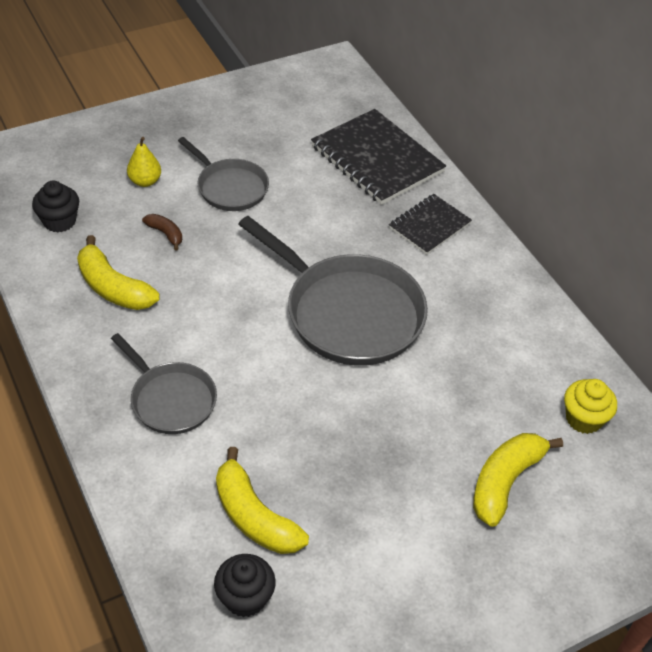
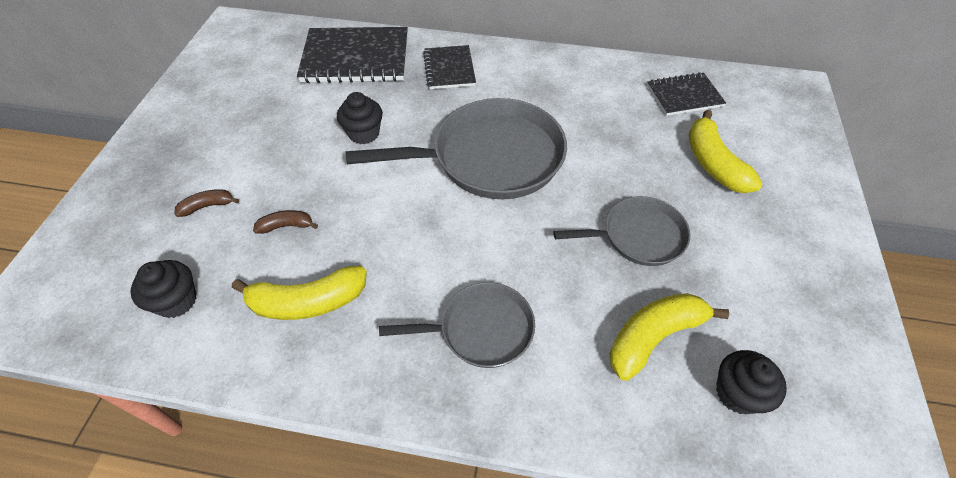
camera: 50 degrees left, 5 degrees up
(145, 181) = (208, 206): yellow pear -> brown banana
(230, 187) = (284, 154): grey pan -> grey pan (638, 236)
(254, 516) = (654, 337): yellow banana -> yellow banana turned 150 degrees clockwise
(296, 218) = (364, 133): none -> black cupcake
(583, 419) = (684, 96): yellow cupcake -> black notebook

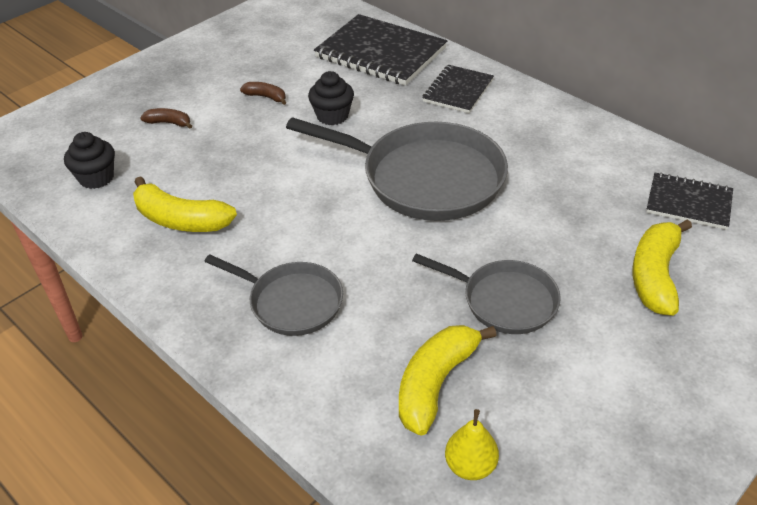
camera: 35 degrees right, 10 degrees down
(286, 226) = (212, 160): brown banana -> brown banana (266, 97)
(654, 337) = (436, 383): yellow banana -> yellow banana turned 60 degrees counterclockwise
(737, 393) = (470, 466): black cupcake -> yellow pear

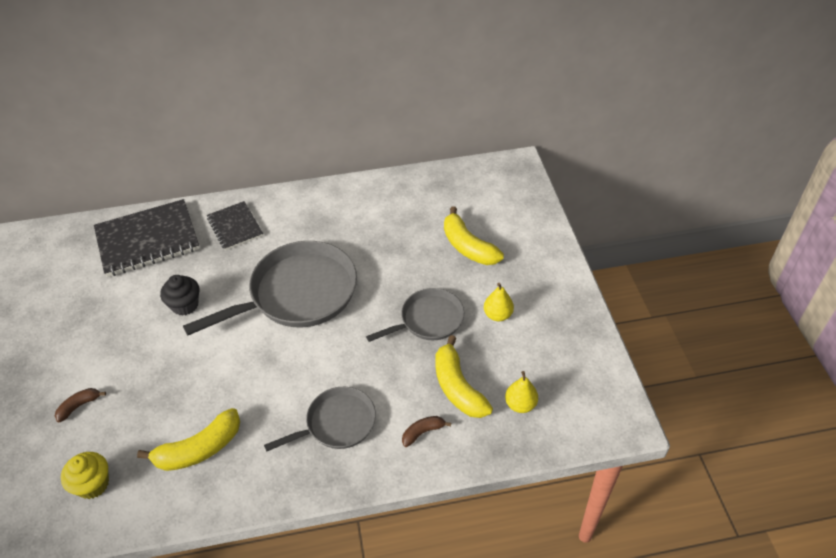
camera: 55 degrees left, 5 degrees up
(96, 178) = (93, 484): black cupcake -> yellow cupcake
(266, 97) = (119, 331): brown banana -> brown banana (422, 432)
(584, 363) = (497, 315): none -> yellow pear
(688, 203) = (433, 197): black notebook -> none

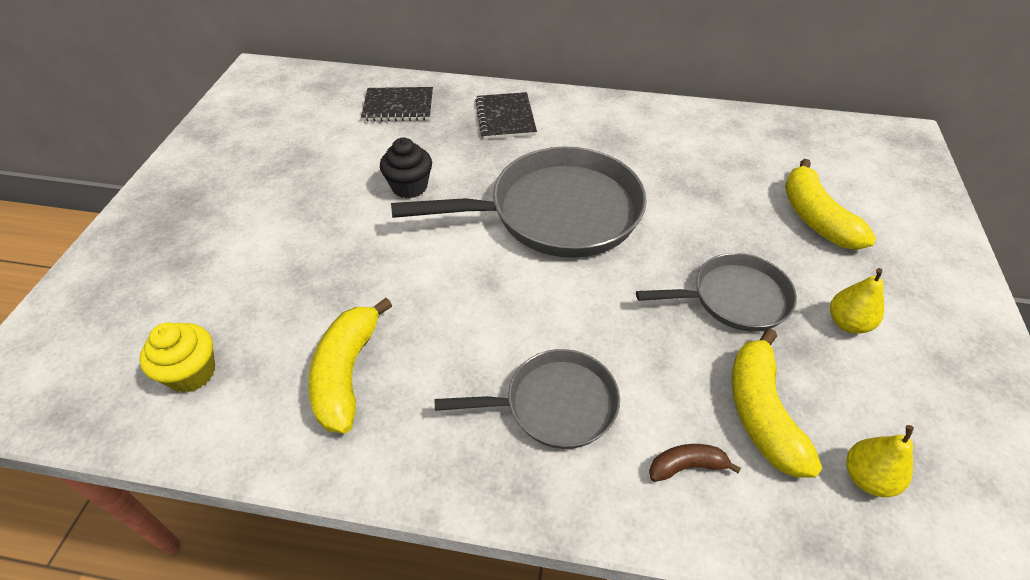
camera: 20 degrees right, 0 degrees up
(79, 406) = (229, 266): brown banana -> none
(147, 240) = (398, 106): black notebook -> black notebook, size x0.58
(199, 449) = (347, 373): yellow banana -> yellow banana turned 105 degrees clockwise

